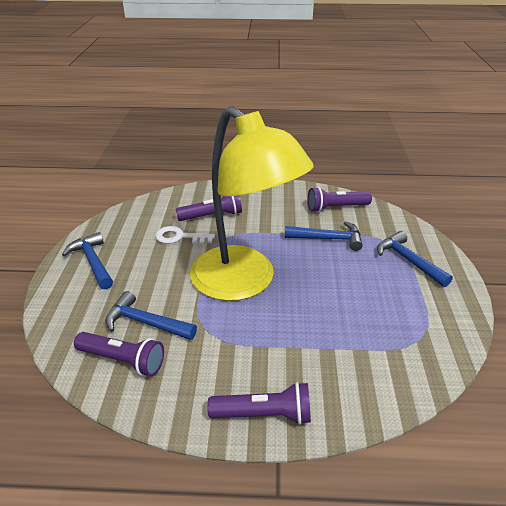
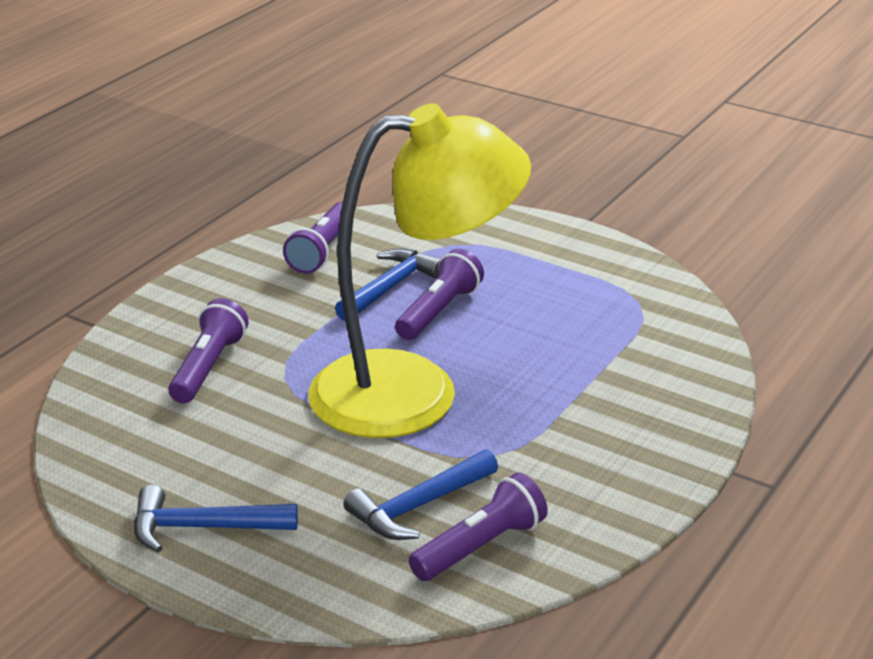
camera: 60 degrees left, 5 degrees down
(180, 237) = (233, 417): white key -> none
(264, 414) = (666, 455): purple flashlight -> purple flashlight (439, 311)
(408, 260) = (501, 249): blue hammer -> none

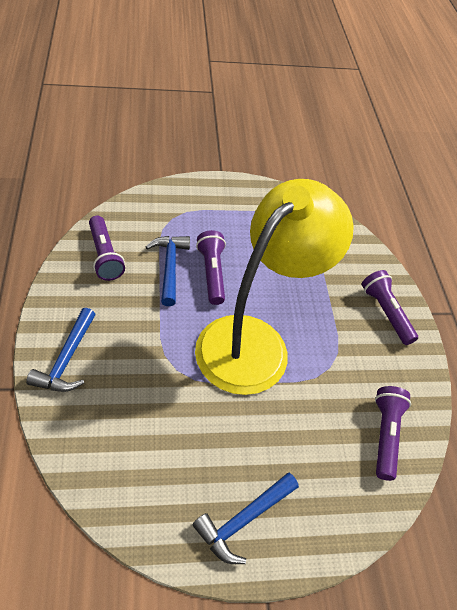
camera: 45 degrees left, 20 degrees up
(208, 367) = (125, 387): purple flashlight -> purple flashlight (385, 313)
(418, 506) = (333, 425): blue hammer -> blue hammer (66, 359)

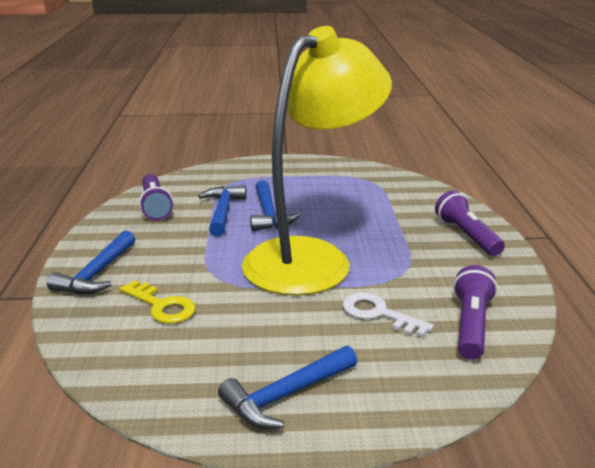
camera: 10 degrees right, 25 degrees down
(131, 406) = (162, 306): none -> yellow key
(212, 273) = (268, 214): purple flashlight -> blue hammer
(312, 420) = (379, 314): none -> white key

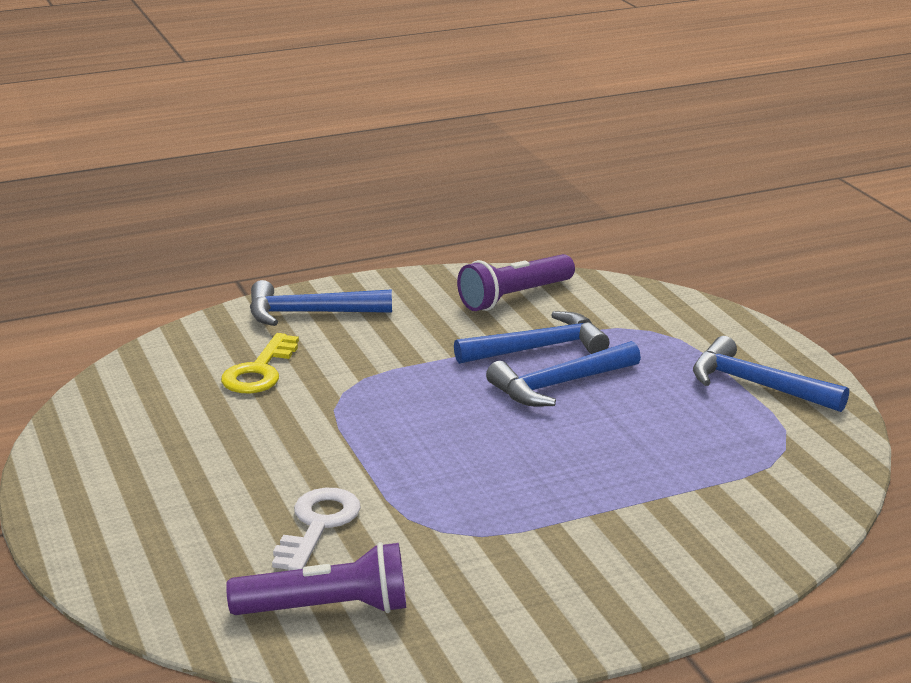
camera: 70 degrees right, 0 degrees up
(286, 395) = (117, 488): blue hammer -> blue hammer (757, 385)
(312, 258) = (444, 447): yellow lamp -> none
(467, 236) = (627, 582): purple flashlight -> none

